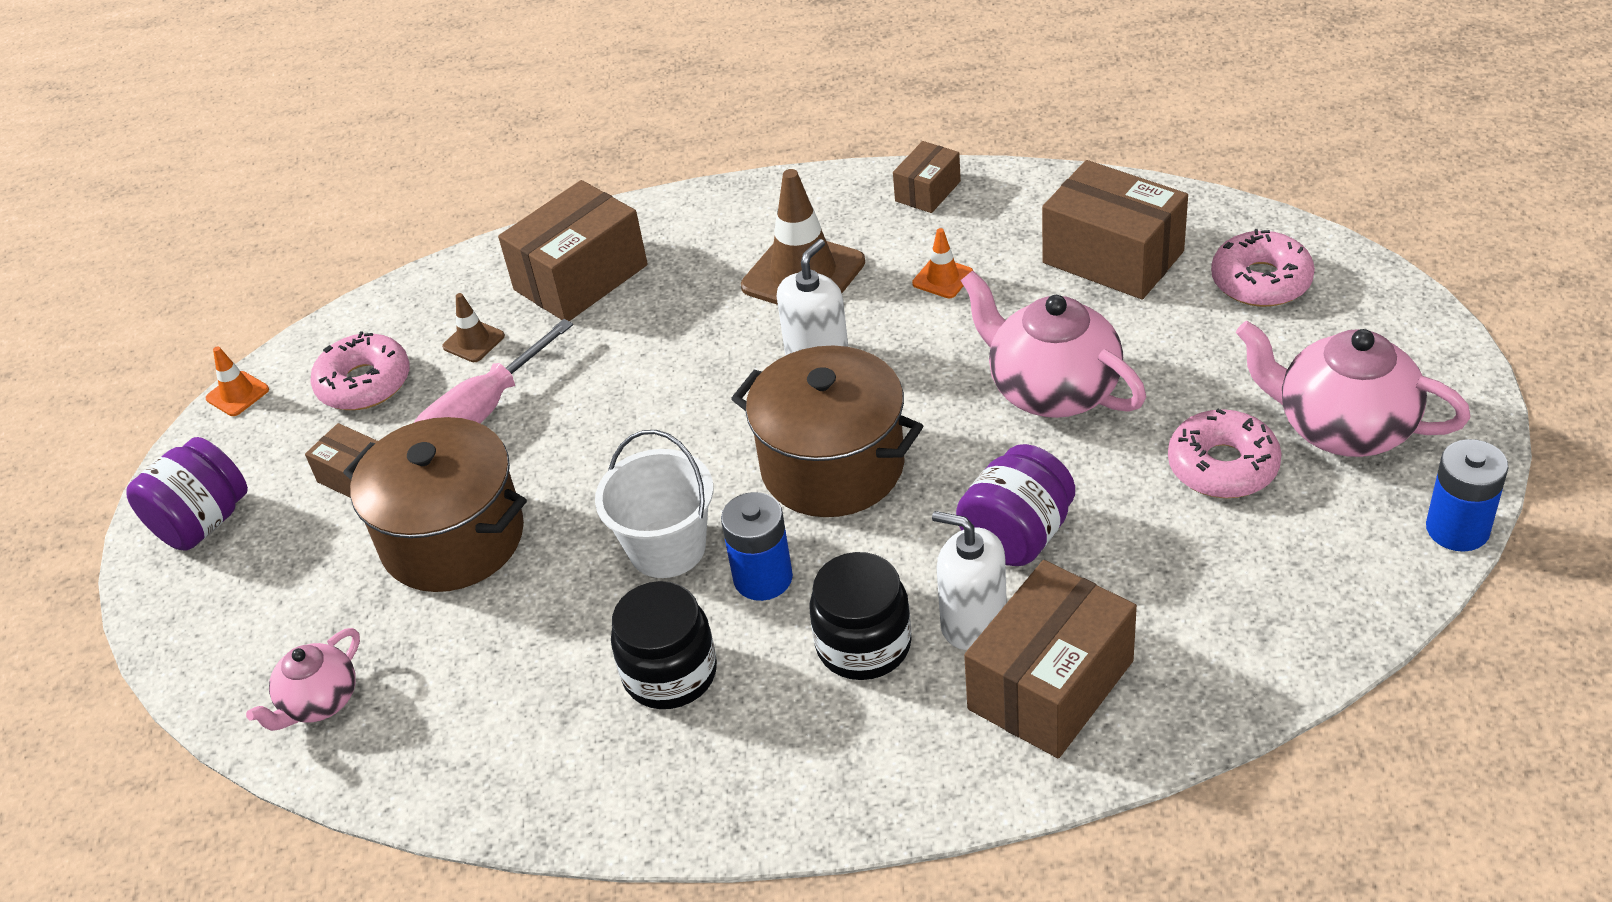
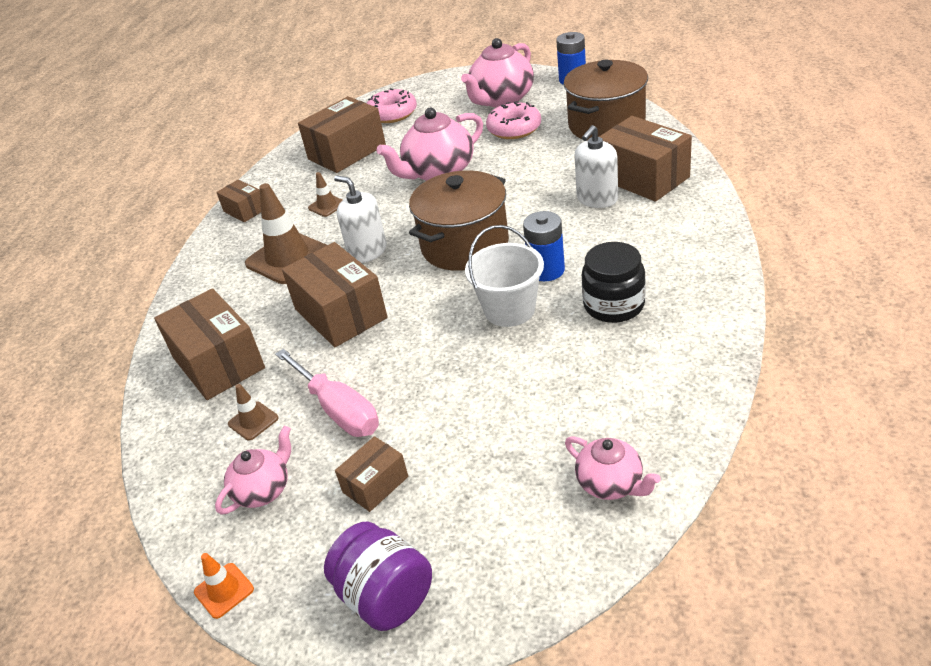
camera: 80 degrees left, 5 degrees down
(364, 383) = (263, 490): pink donut -> pink teapot
(453, 538) = (465, 417): brown pot -> brown pot (606, 124)
(671, 365) = (340, 313): none -> brown box
(863, 645) = (605, 234): black jar -> none
(942, 278) = (327, 206): orange traffic cone -> brown traffic cone
(1017, 536) = (541, 185): purple jar -> none

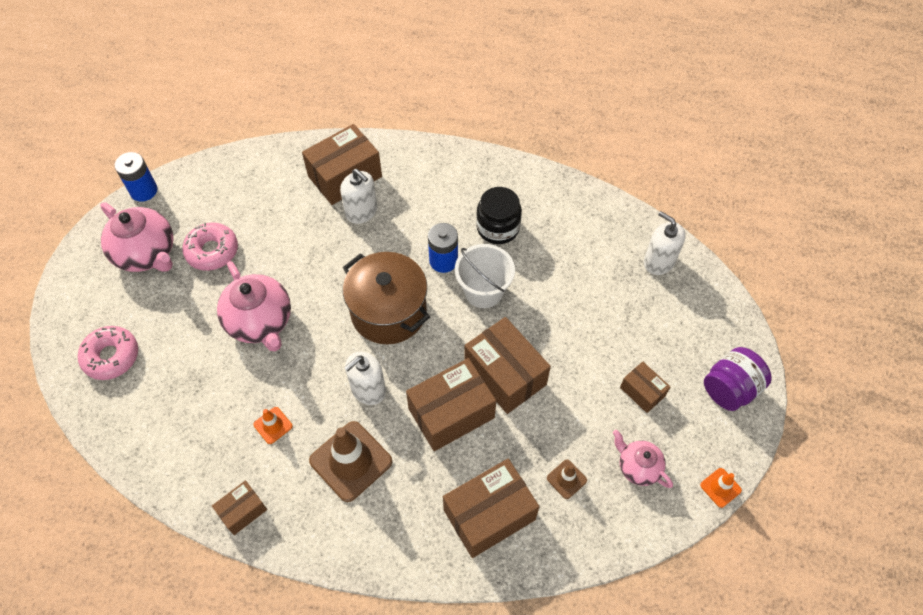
camera: 90 degrees left, 20 degrees up
(327, 206) = (273, 425): brown traffic cone -> orange traffic cone
(338, 410) = (566, 415): pink screwdriver -> none
(347, 152) = (172, 405): brown box -> brown box (505, 374)
(606, 124) = (246, 182): brown pot -> none
(611, 484) = (659, 261): pink teapot -> white soap dispenser

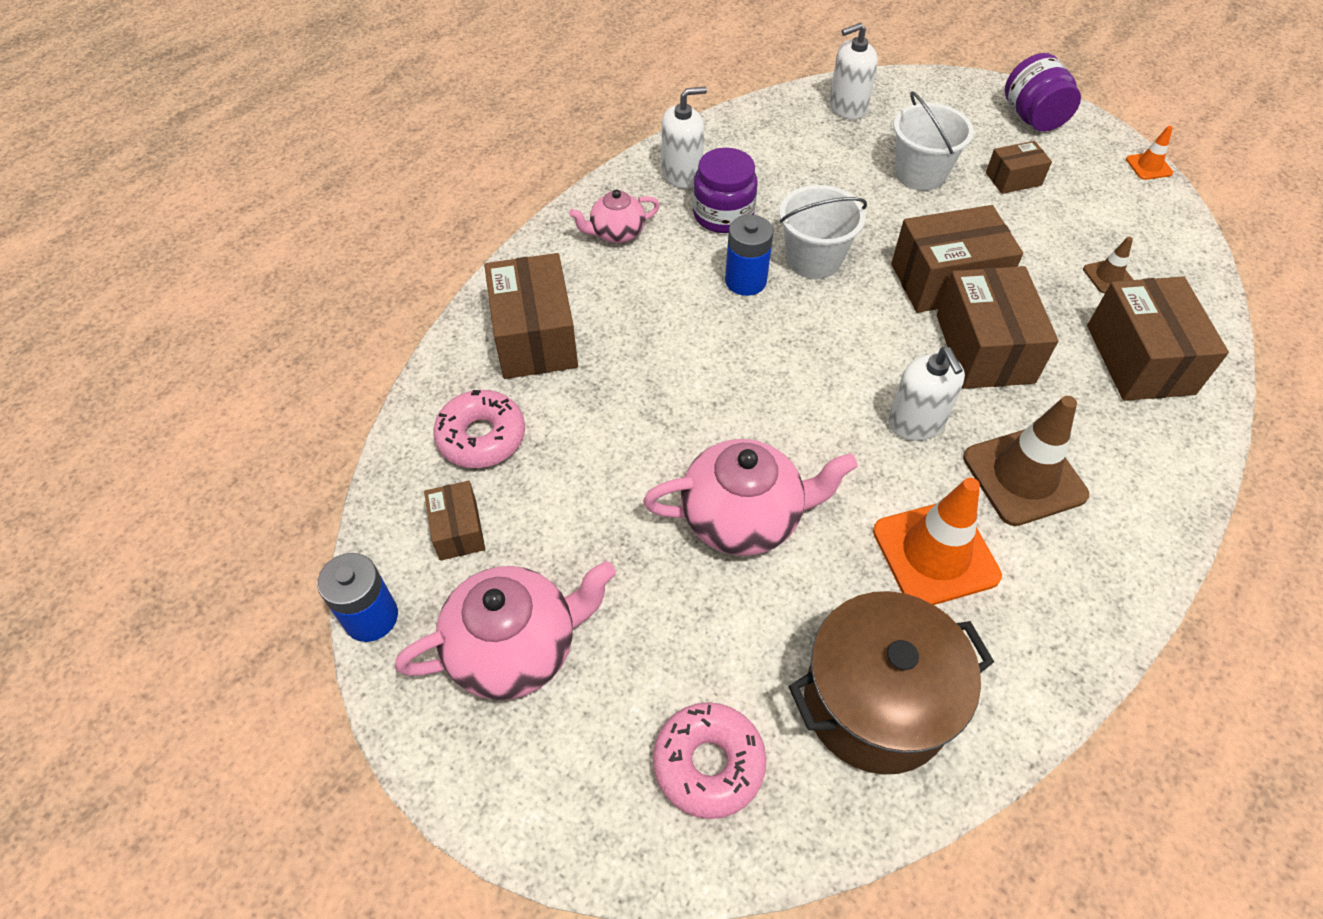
camera: 65 degrees left, 5 degrees down
(212, 251) = (570, 545): pink donut -> pink donut (481, 437)
(242, 511) = (1071, 635): brown box -> brown box (458, 530)
(273, 425) = (935, 553): orange traffic cone -> orange traffic cone, size x2.07
(361, 211) = (611, 338): white soap dispenser -> white soap dispenser (682, 174)
(388, 312) = (799, 362): brown pot -> brown pot (876, 702)
(498, 227) = (723, 215): black jar -> purple jar
(610, 329) = (920, 174): none -> white bucket
(638, 467) = (1108, 215): pink teapot -> pink teapot (616, 233)

